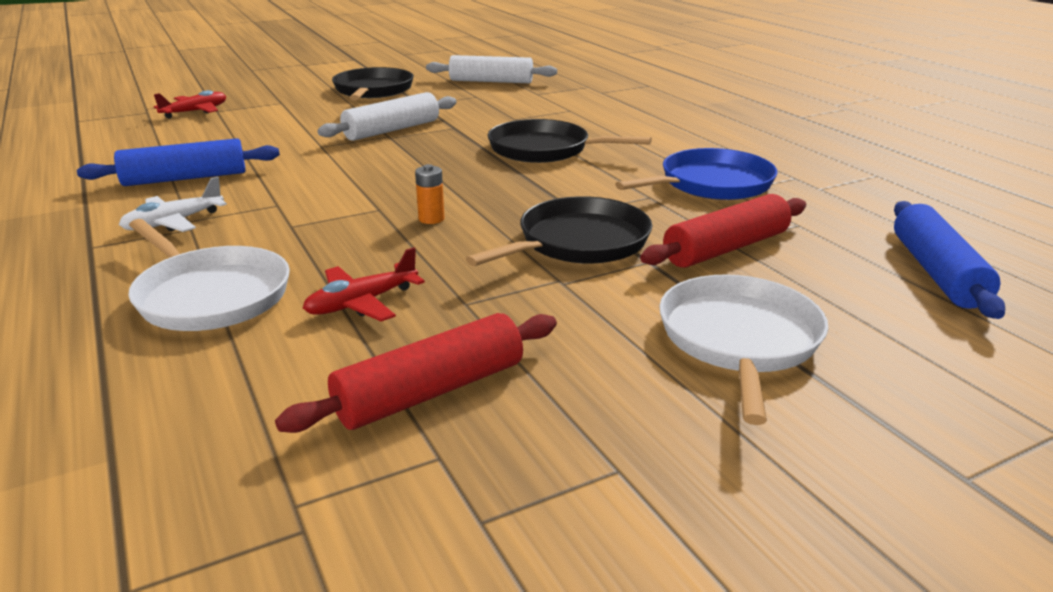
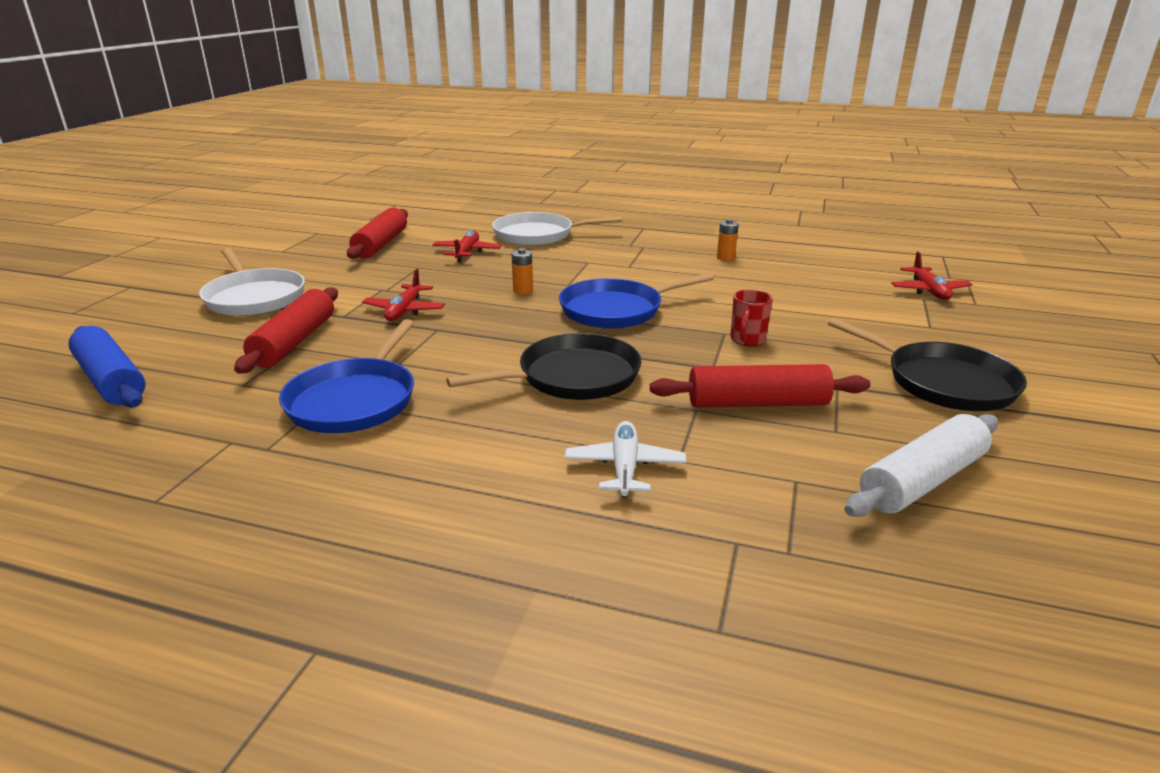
camera: 135 degrees right, 0 degrees up
(174, 222) = (646, 244): white plane -> white plane (625, 467)
(185, 178) = (725, 258): blue rolling pin -> orange battery
(392, 130) = (747, 340): white rolling pin -> red mug
(408, 173) = (616, 310): none -> blue pan
(479, 111) = (757, 403): none -> red rolling pin
(578, 242) = (404, 310): black pan -> red plane

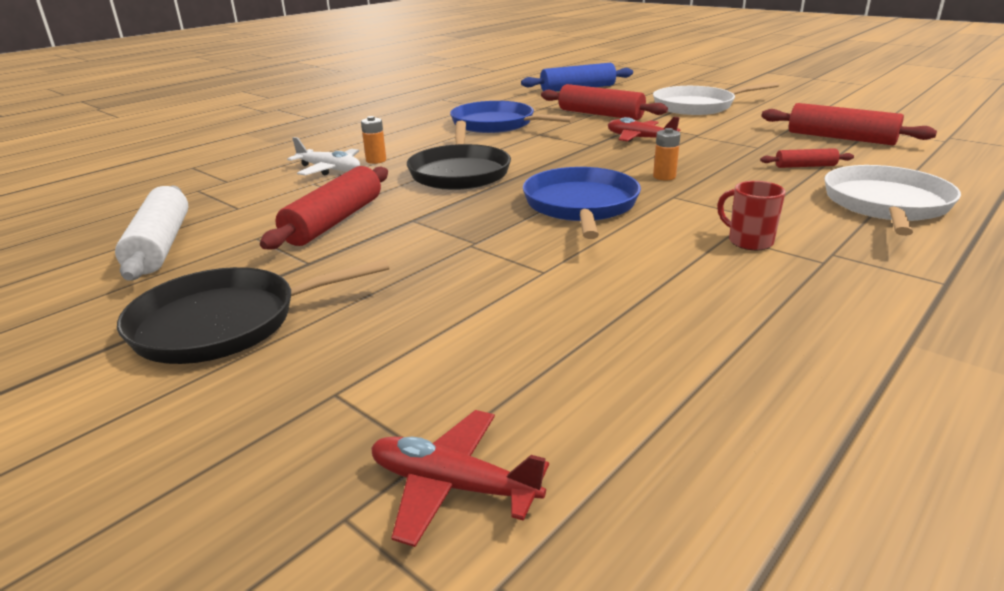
camera: 115 degrees right, 0 degrees up
(467, 252) = (805, 166): red plane -> red rolling pin
(725, 258) = (747, 314): orange battery -> orange battery (376, 160)
(747, 340) = (446, 249): red mug -> red mug (749, 241)

